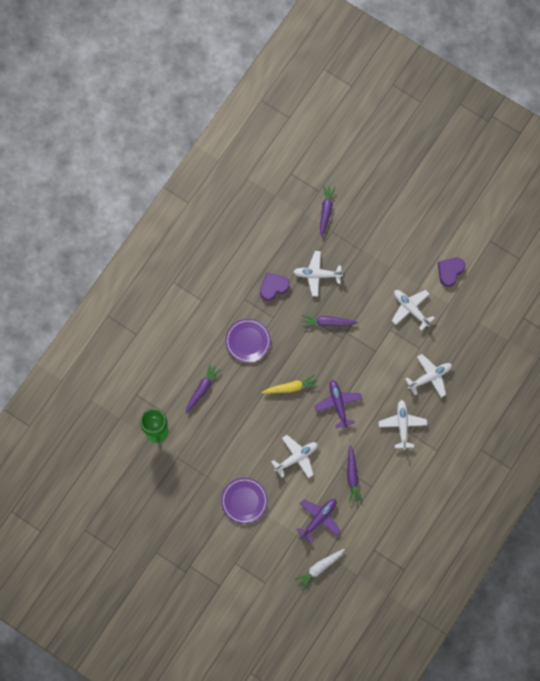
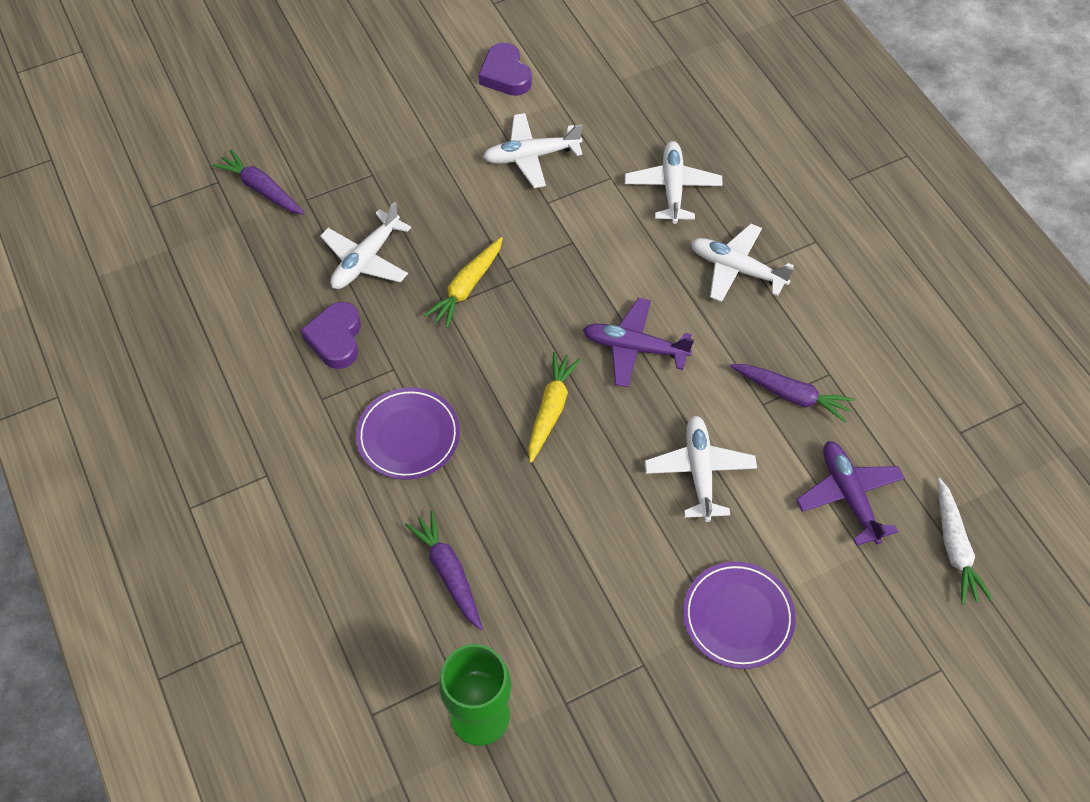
camera: 60 degrees left, 15 degrees down
(328, 322) = (467, 287): purple carrot -> yellow carrot

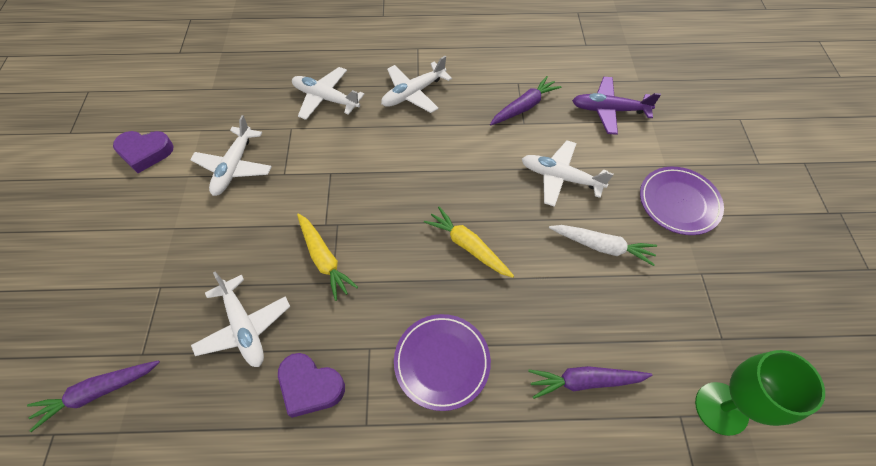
camera: 65 degrees left, 0 degrees up
(634, 348) = (443, 173): purple plane -> none
(954, 547) = (661, 79): white carrot -> white carrot (601, 246)

